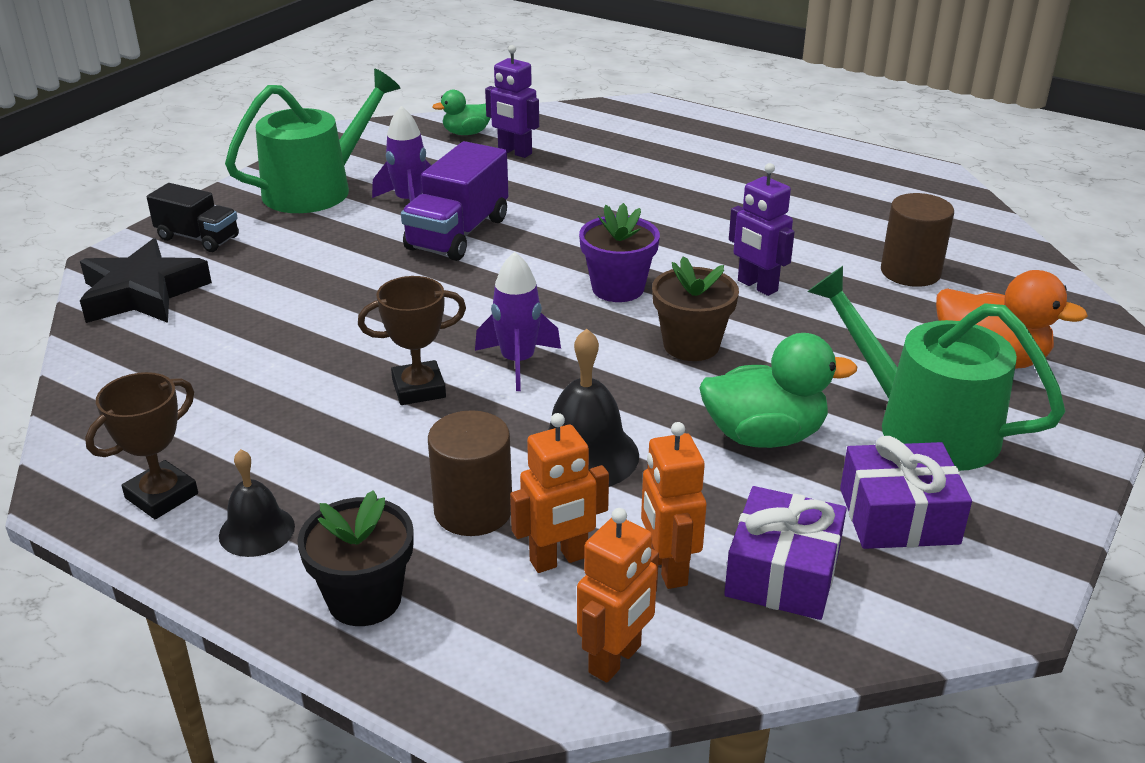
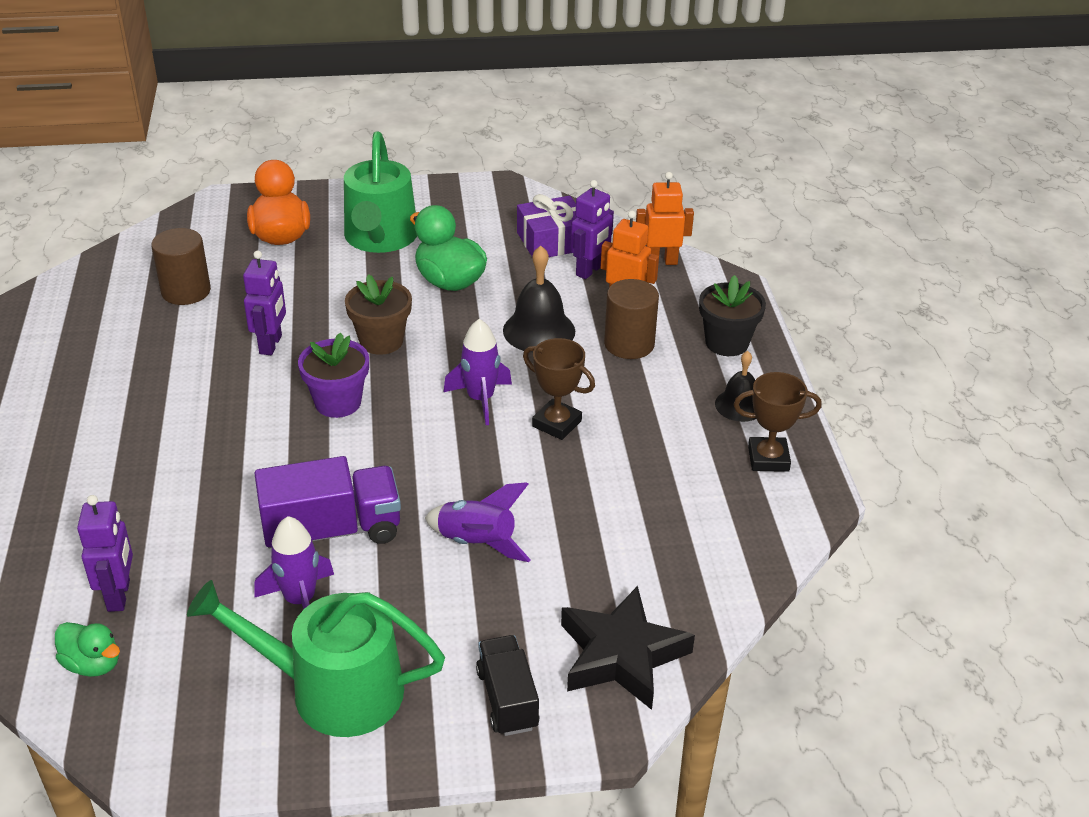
camera: 130 degrees left, 5 degrees up
(346, 284) = (477, 543): none -> purple rocket
(668, 568) = (590, 270): orange robot -> purple robot
(898, 516) = (470, 225): purple gift -> none

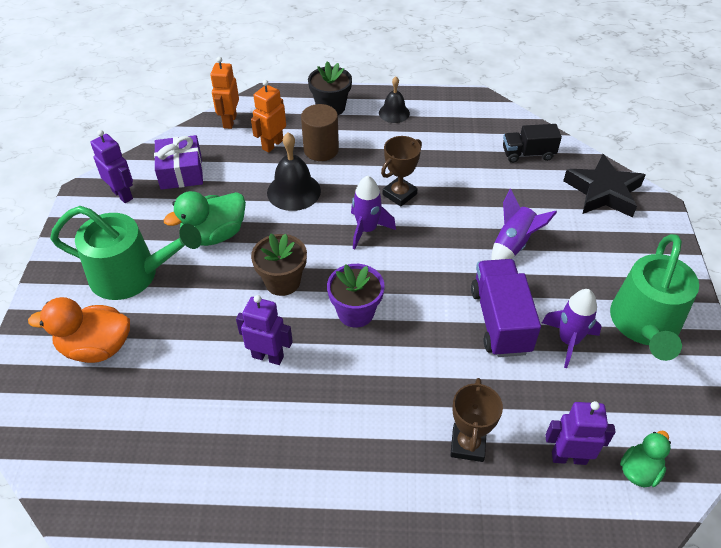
camera: 80 degrees left, 10 degrees up
(186, 291) = (162, 426): brown cylinder -> none
(507, 699) = (641, 243): black truck -> black truck (528, 154)
(590, 270) = (228, 157): purple robot -> purple robot (122, 194)
(768, 459) = (444, 110): brown trophy -> brown trophy (467, 444)

